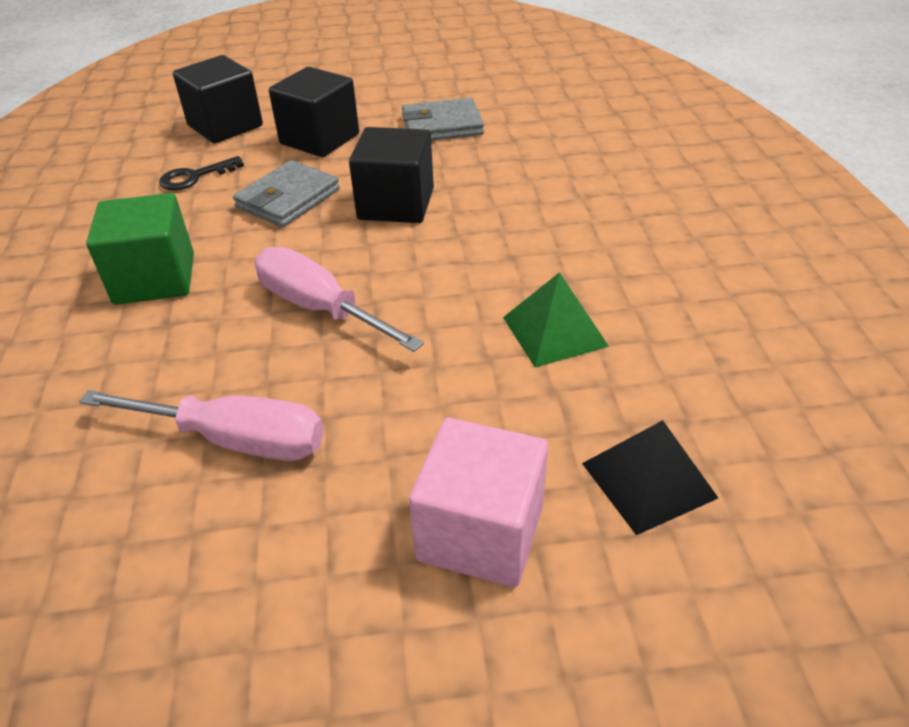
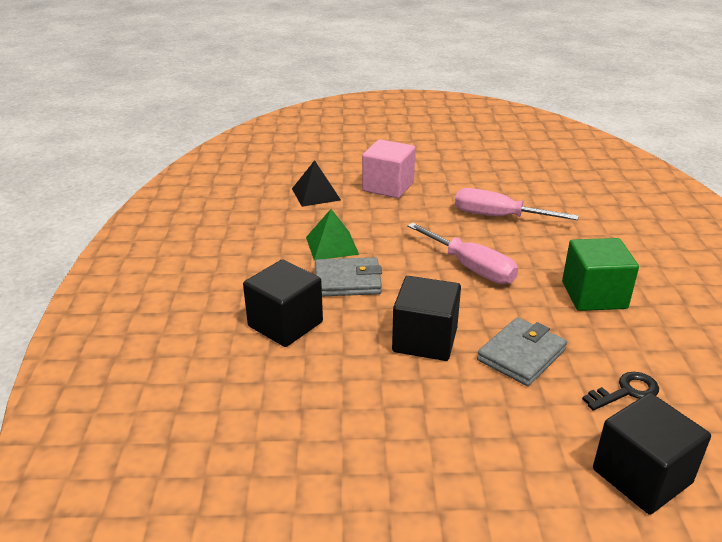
camera: 175 degrees left, 10 degrees down
(319, 139) = (514, 435): black cube -> black cube (285, 324)
(442, 126) = (374, 441): grey wallet -> grey wallet (347, 281)

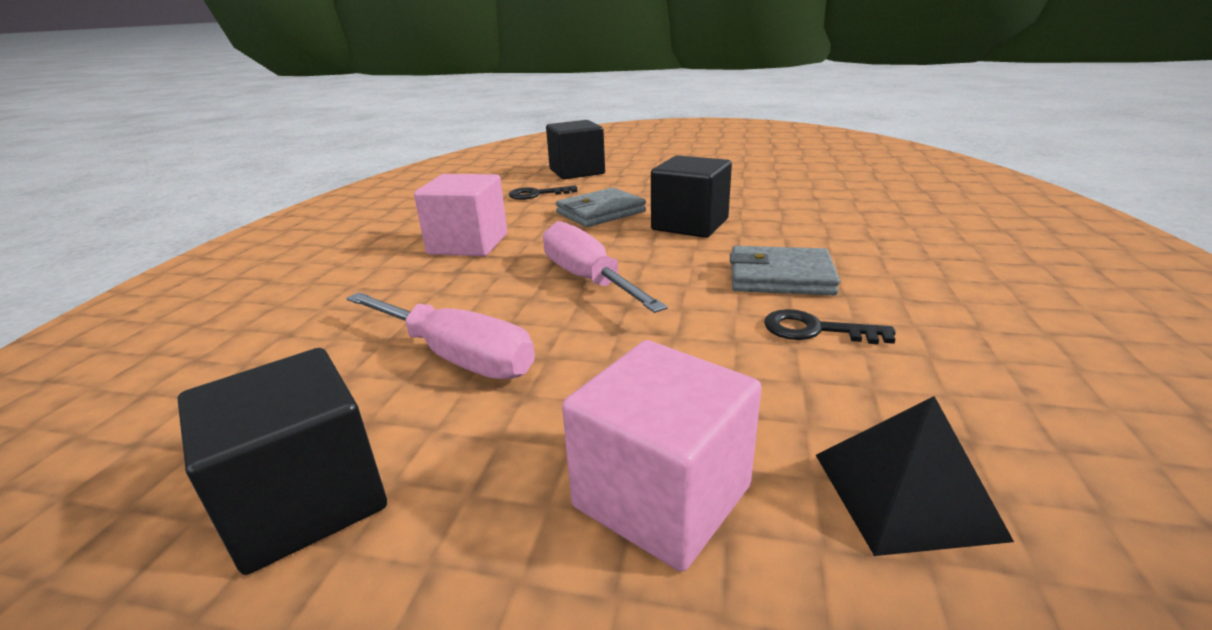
camera: 165 degrees left, 5 degrees down
(285, 324) = (856, 243): black cube -> black cube (306, 501)
(332, 245) = (816, 330): green pyramid -> black key
(594, 295) = (468, 244): green cube -> pink cube

